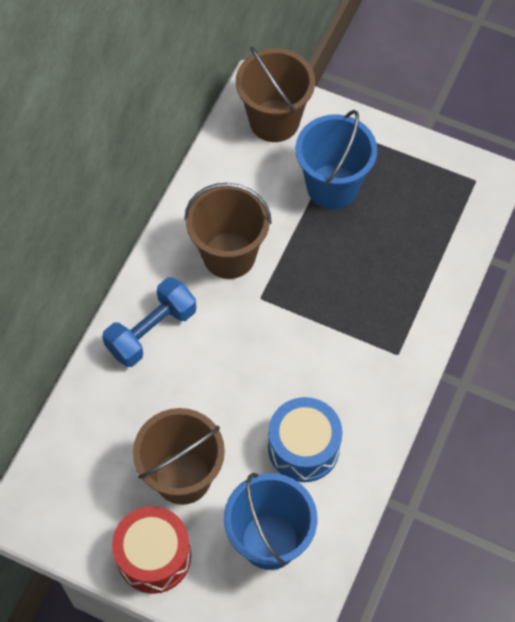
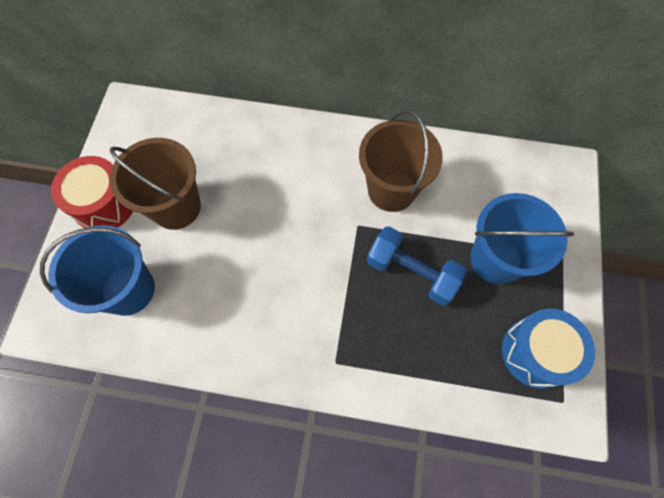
camera: 75 degrees right, 5 degrees up
(151, 331) = (301, 150): blue dumbbell -> blue dumbbell (412, 272)
(274, 121) = (544, 192): brown bucket -> none
(303, 447) = (220, 297): blue drum -> blue drum (536, 353)

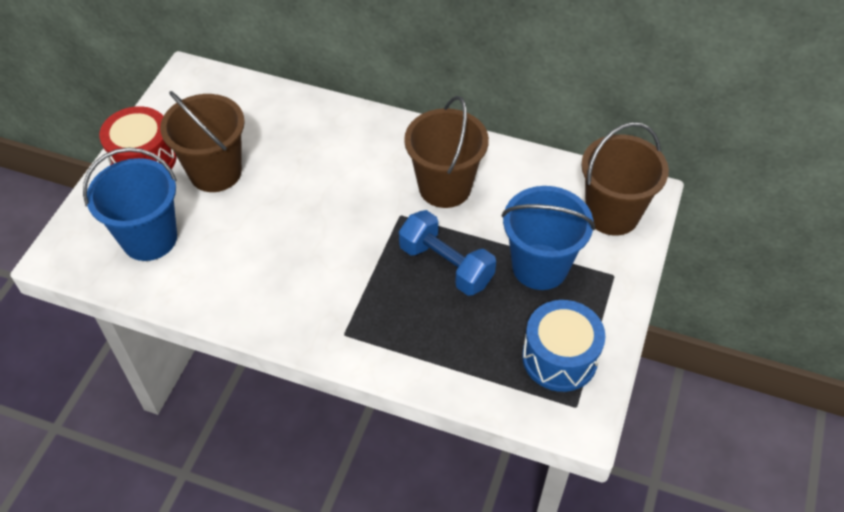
camera: 10 degrees right, 15 degrees down
(545, 194) = (612, 214): none -> brown bucket

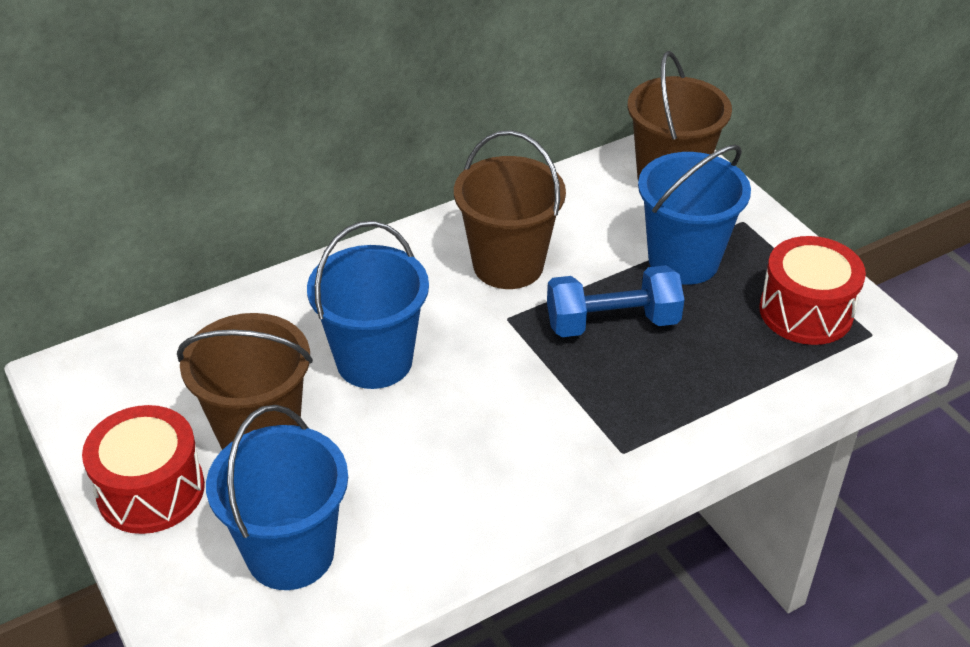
camera: 50 degrees left, 10 degrees down
(309, 181) = (374, 361): none -> blue bucket
(559, 358) = (806, 312): blue drum -> red drum

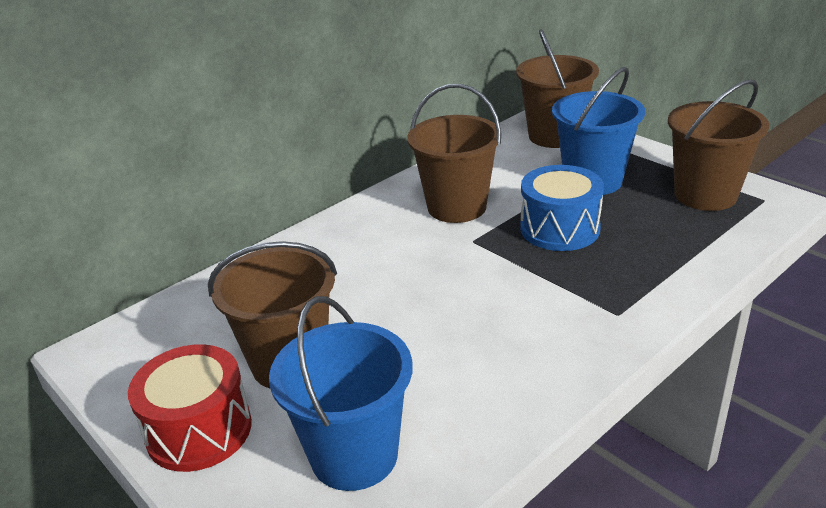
camera: 10 degrees left, 10 degrees down
(374, 361) = (373, 290): blue bucket -> none
(612, 323) = (560, 228): blue dumbbell -> blue drum
(806, 312) = (705, 195): red drum -> brown bucket

